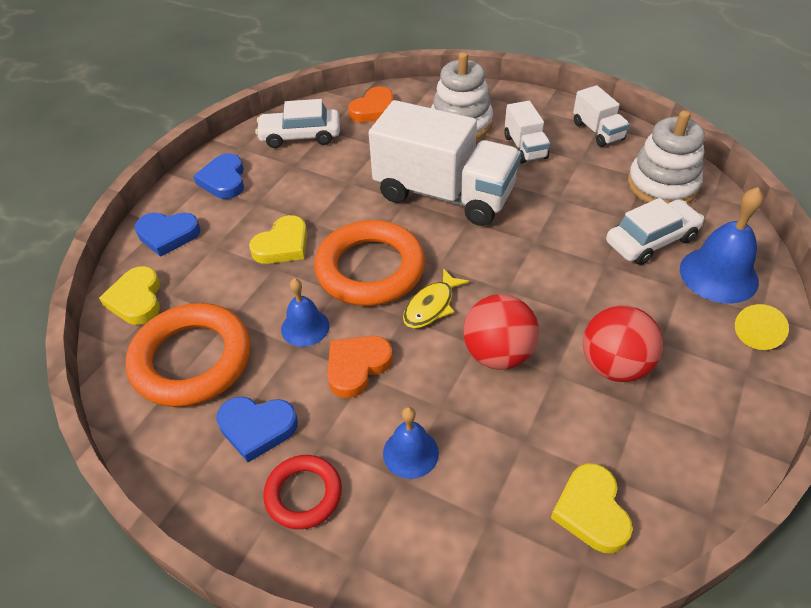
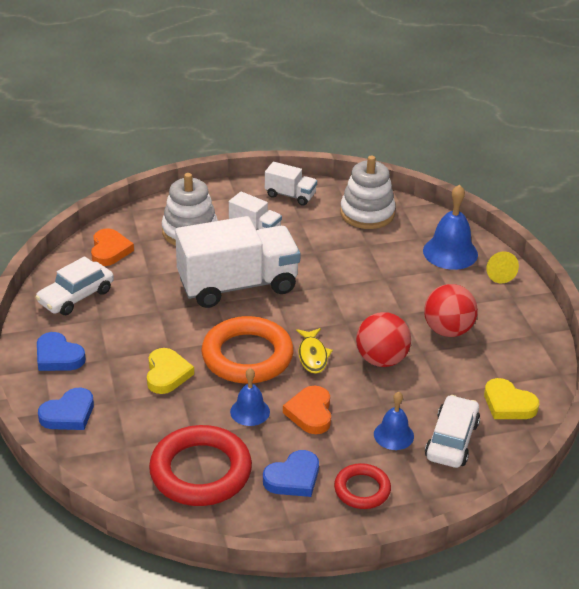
camera: 45 degrees left, 10 degrees down
(136, 299) = (107, 463): yellow heart -> none
(192, 360) = (200, 471): orange ring -> red ring
(651, 240) = (395, 251): white car -> white car (451, 440)

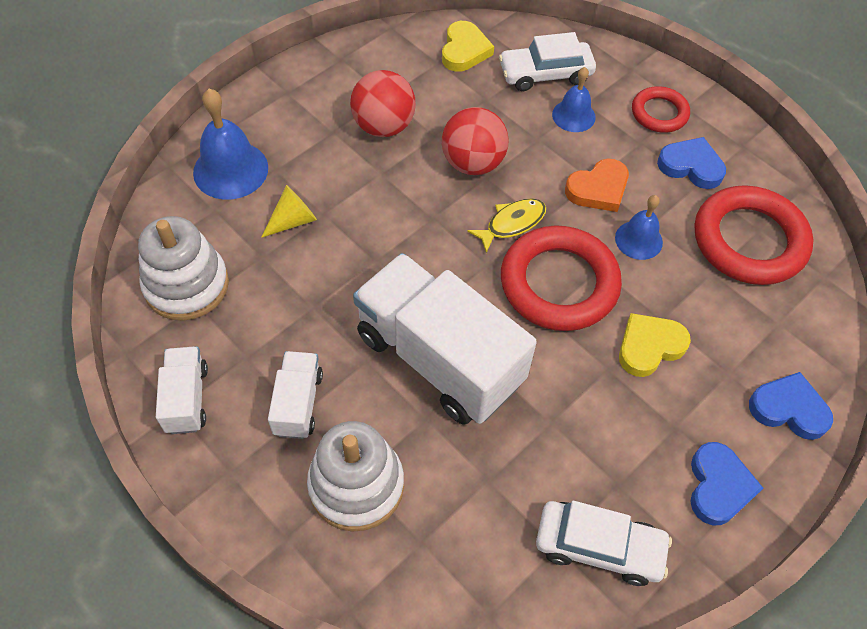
camera: 120 degrees left, 20 degrees up
(109, 250) = (470, 572): orange heart -> none
(247, 356) = (559, 283): orange ring -> red ring
(498, 273) = (249, 115): yellow cone -> yellow cone (293, 220)

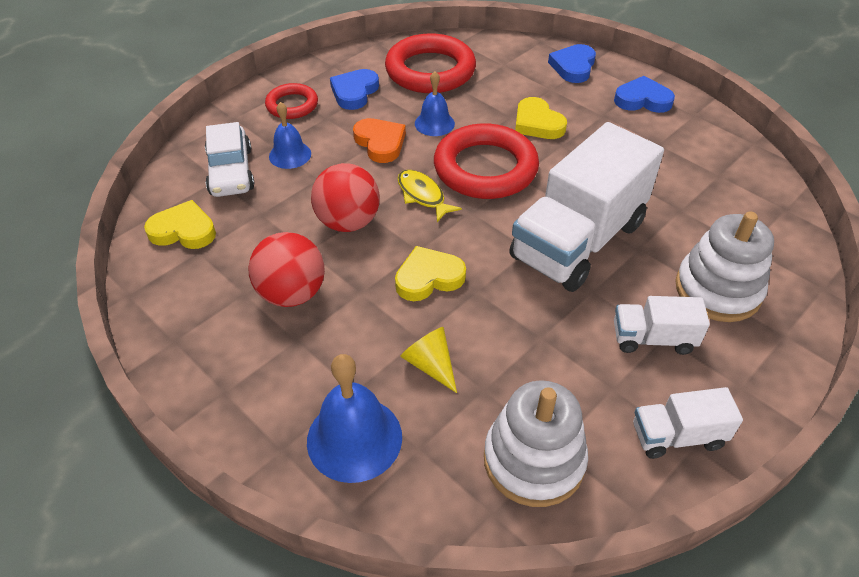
camera: 90 degrees left, 10 degrees down
(395, 223) = (428, 278): none -> yellow heart
(599, 547) = (710, 154): white car -> none

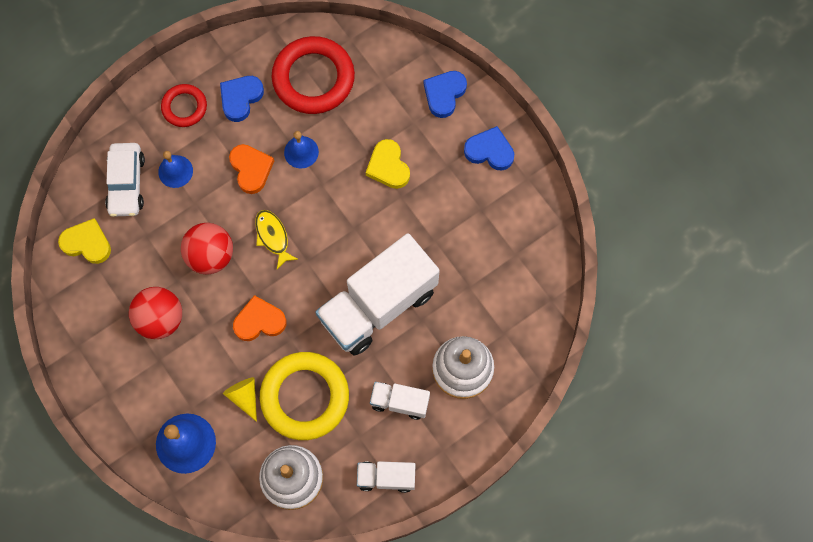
camera: 10 degrees right, 25 degrees up
(428, 278) = (259, 321): yellow heart -> orange heart
(485, 168) = (330, 214): red ring -> none
(518, 352) = (305, 397): none -> yellow ring

